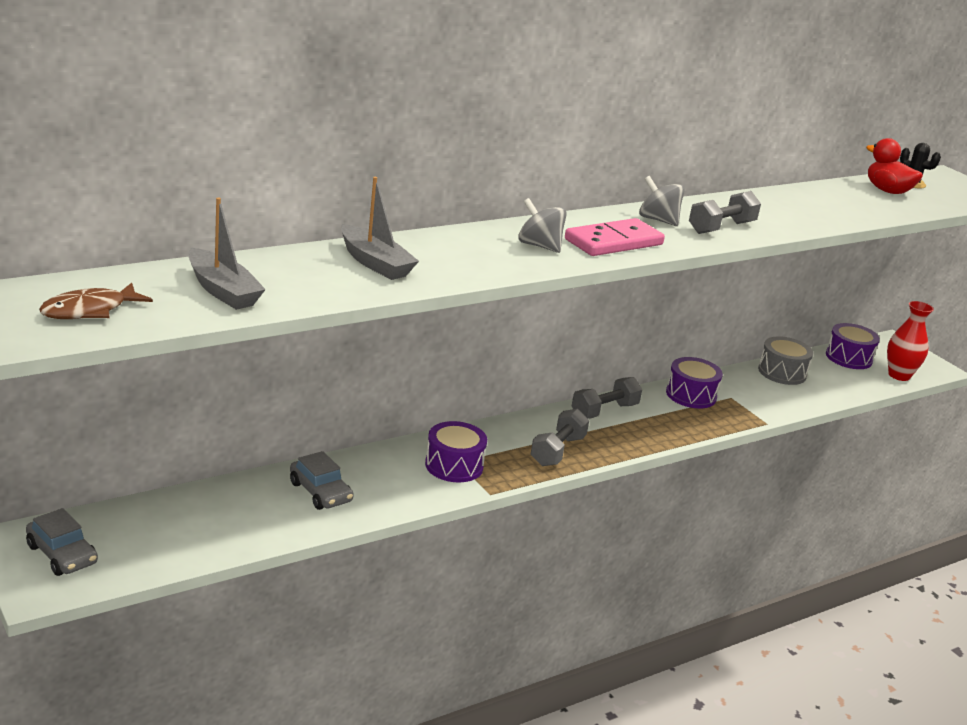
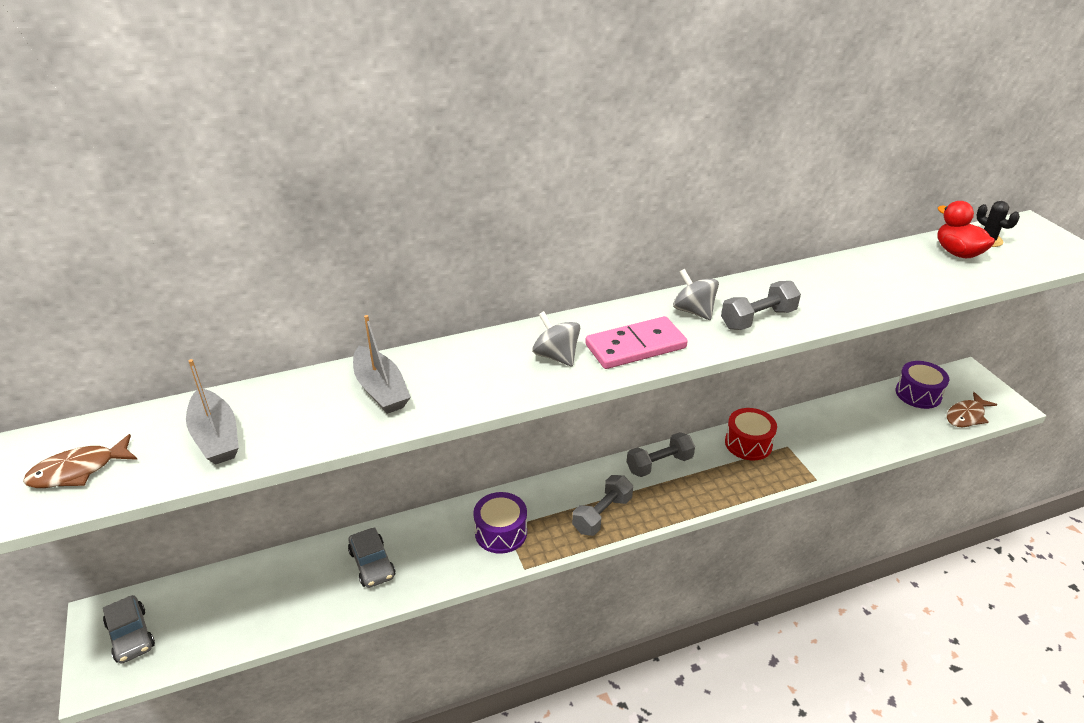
camera: 15 degrees right, 10 degrees up
(691, 395) = (748, 443): purple drum -> red drum
(782, 372) = (846, 414): grey drum -> none
(899, 375) = (966, 416): red vase -> brown fish

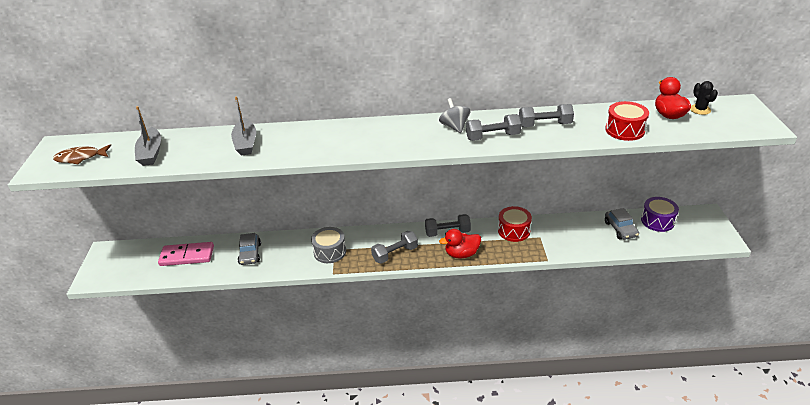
camera: 20 degrees right, 0 degrees up
(131, 635) = (115, 263): grey car -> grey car (620, 229)
(501, 532) = (330, 252): purple drum -> grey drum
(556, 356) = (353, 140): grey spinning top -> none
(635, 346) = (403, 141): pink domino -> pink domino (187, 256)
(697, 494) = (461, 254): none -> red duck
(814, 290) = (544, 125): none -> grey dumbbell
(921, 282) = (624, 130): none -> red drum
(966, 416) = (685, 241): brown fish -> none

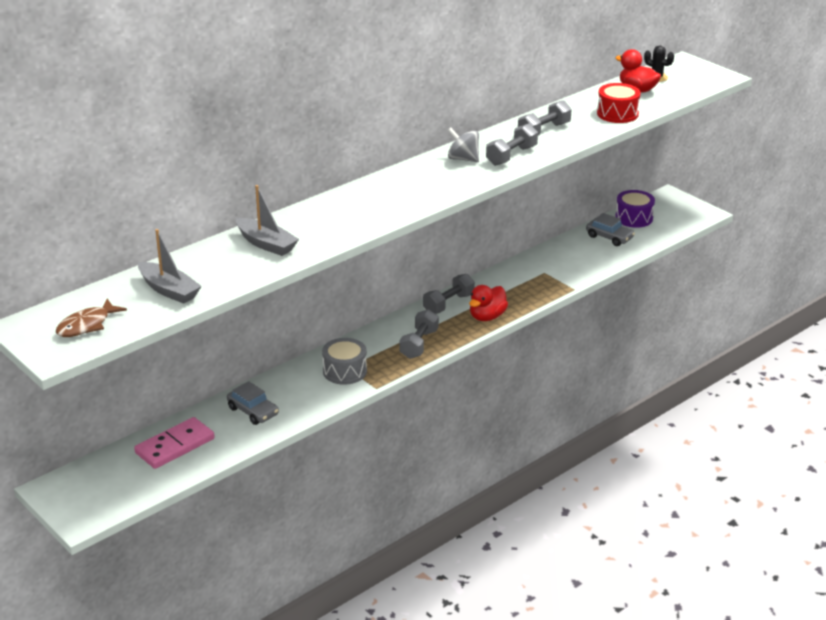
camera: 40 degrees left, 5 degrees down
(514, 231) = (513, 277): red drum -> none

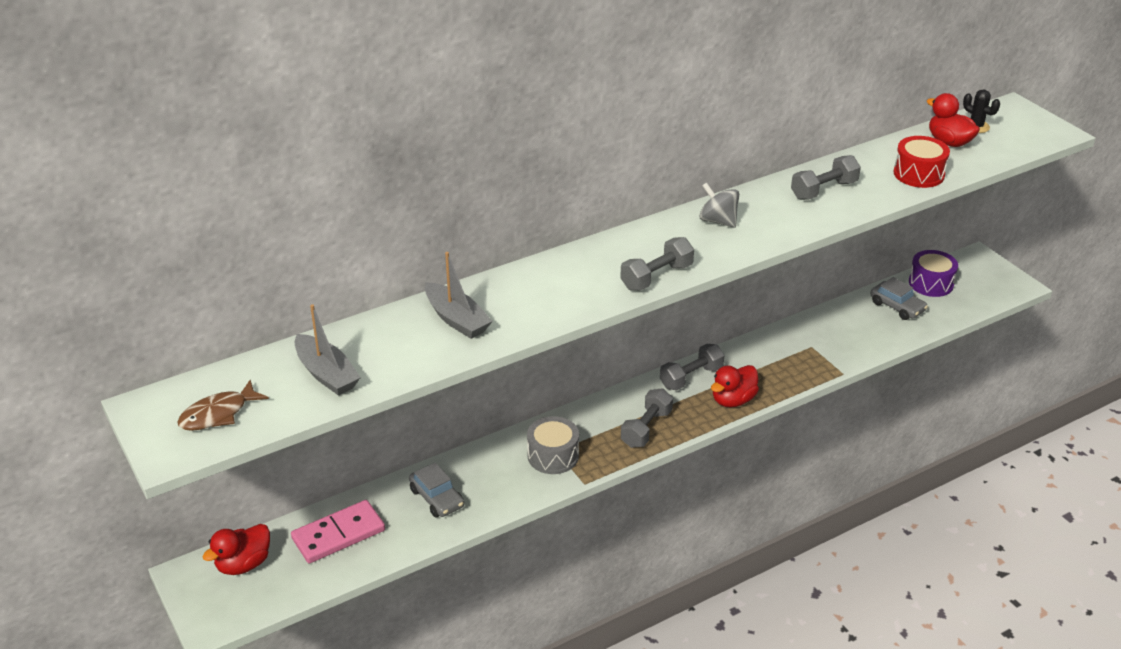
camera: 10 degrees right, 5 degrees up
(98, 476) = (243, 564): none -> red duck
(511, 156) = (777, 222): grey dumbbell -> grey dumbbell (656, 277)

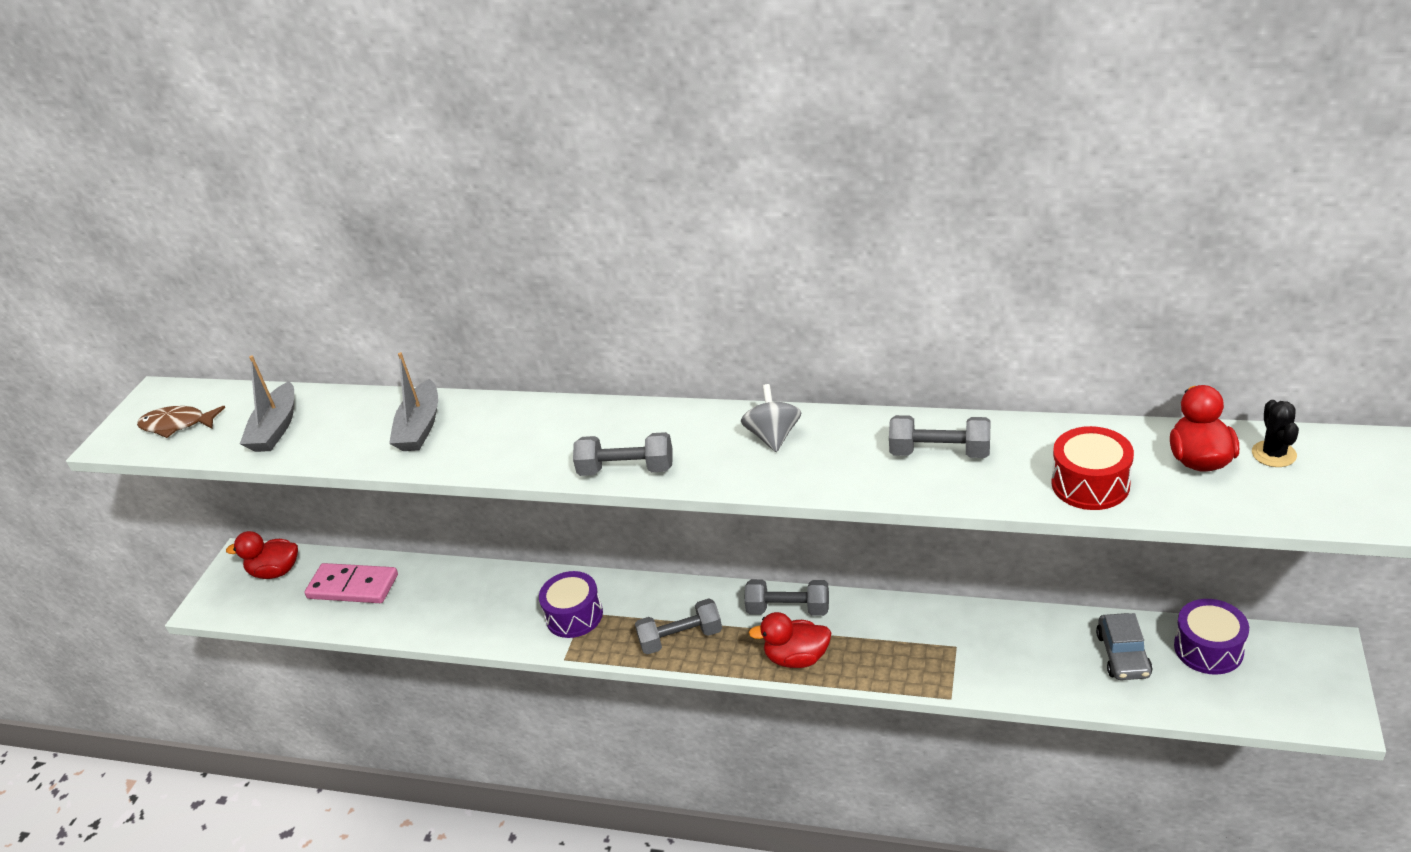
camera: 50 degrees right, 0 degrees up
(437, 498) = (448, 598): grey car -> none
(553, 456) = (574, 615): grey drum -> purple drum

